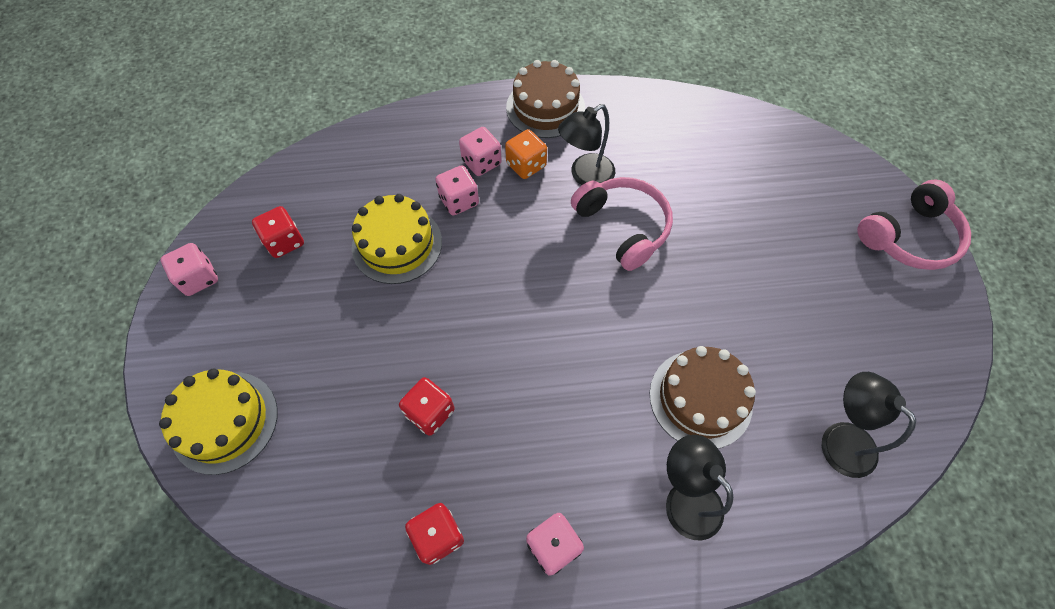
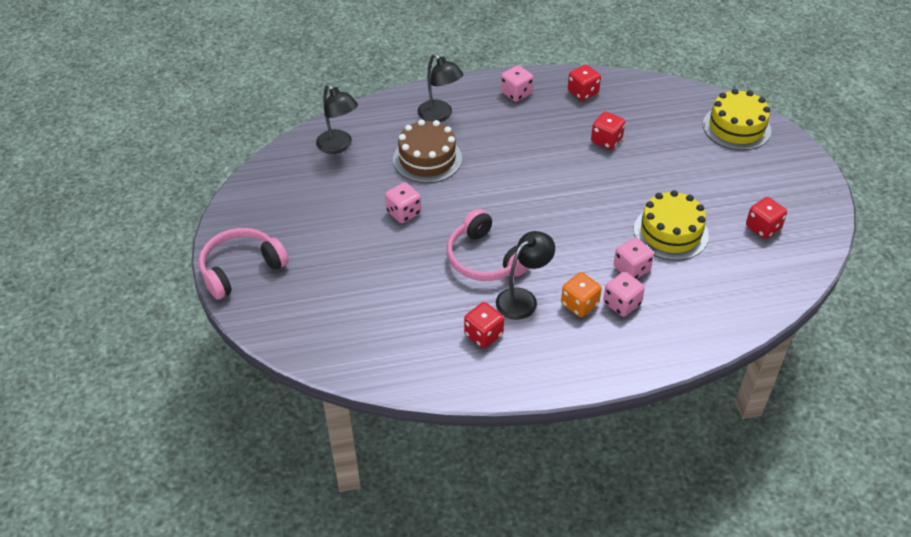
camera: 175 degrees right, 15 degrees down
(199, 278) = (812, 199): pink dice -> pink dice (403, 213)
(545, 107) = (572, 365): brown cake -> none
(629, 141) = (483, 335): none -> red dice

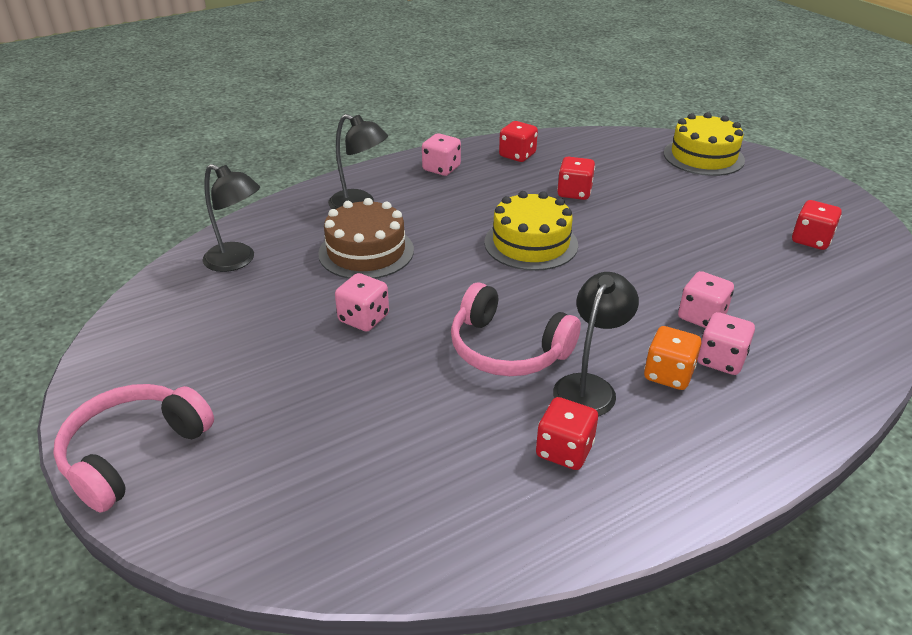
camera: 20 degrees left, 10 degrees down
(670, 232) = (716, 267): yellow cake -> yellow cake (531, 243)

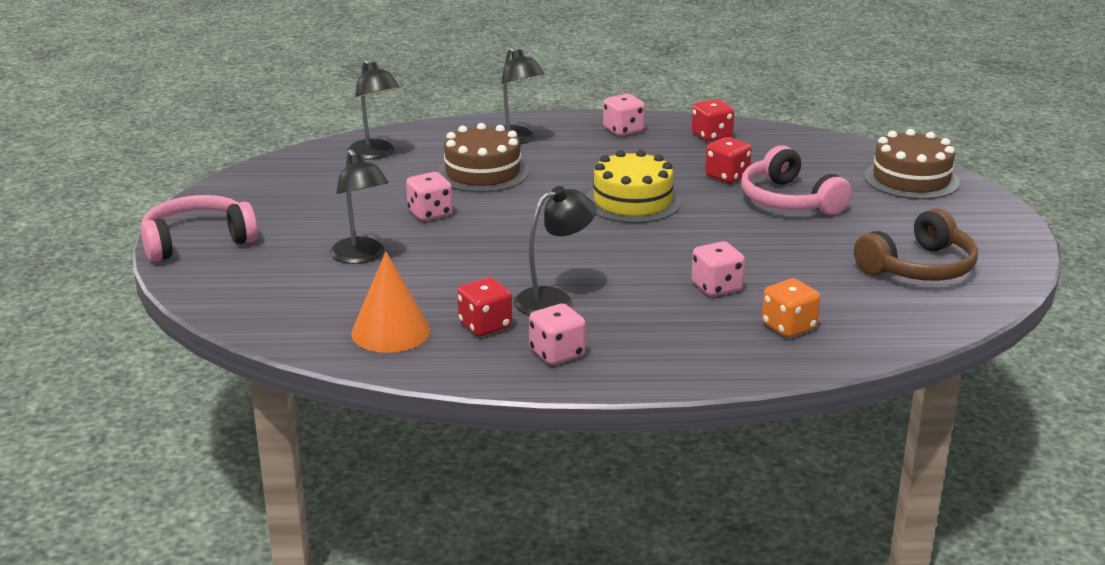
camera: 30 degrees right, 10 degrees down
(347, 403) = (361, 256): none -> black lamp
(481, 502) = (391, 332): none -> orange cone
(507, 349) = (519, 261): pink headphones -> pink headphones (789, 200)
(668, 374) = (630, 311): orange dice -> orange dice (788, 327)
(703, 156) = (911, 179): yellow cake -> brown cake
(721, 360) = (690, 316): pink dice -> pink dice (557, 353)
(811, 240) = (919, 267): red dice -> brown headphones

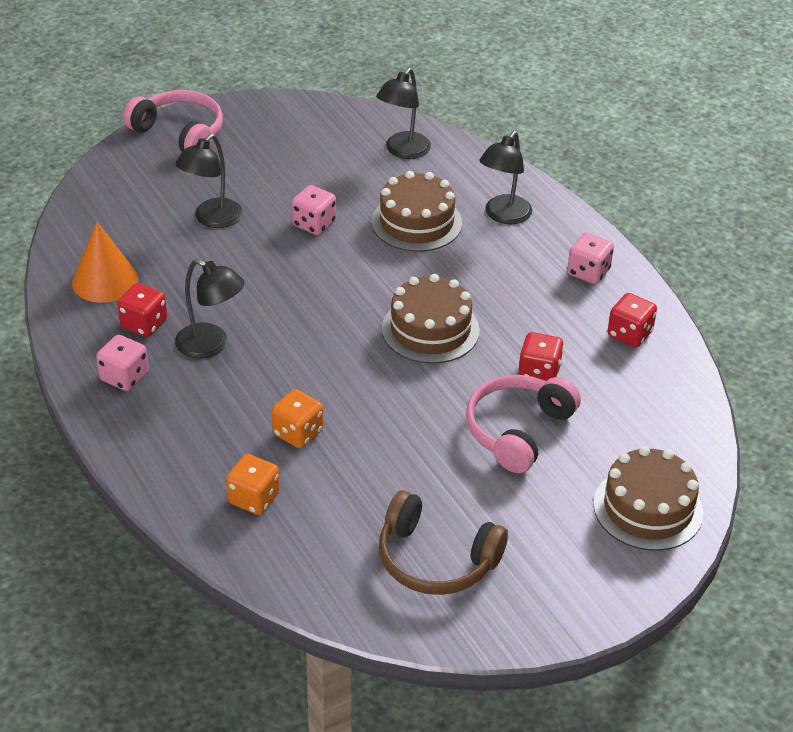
camera: 60 degrees right, 15 degrees up
(632, 202) = (430, 329): yellow cake -> brown cake
(716, 287) = (298, 433): pink dice -> orange dice

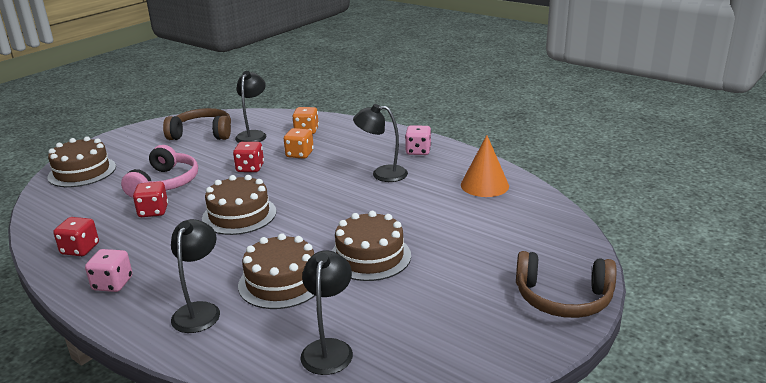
camera: 160 degrees right, 15 degrees down
(144, 324) = (433, 173): red dice -> red dice (250, 168)
(179, 133) = (563, 298): pink headphones -> brown headphones
(212, 219) = (454, 237): black lamp -> black lamp (253, 135)
(314, 224) = (370, 256): pink dice -> brown cake

